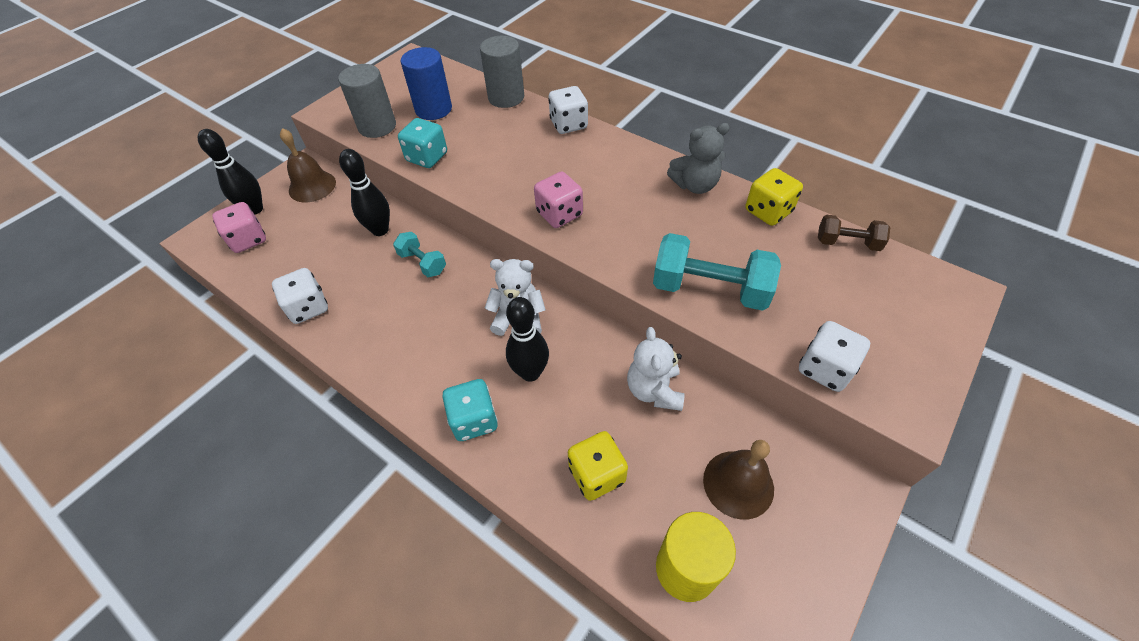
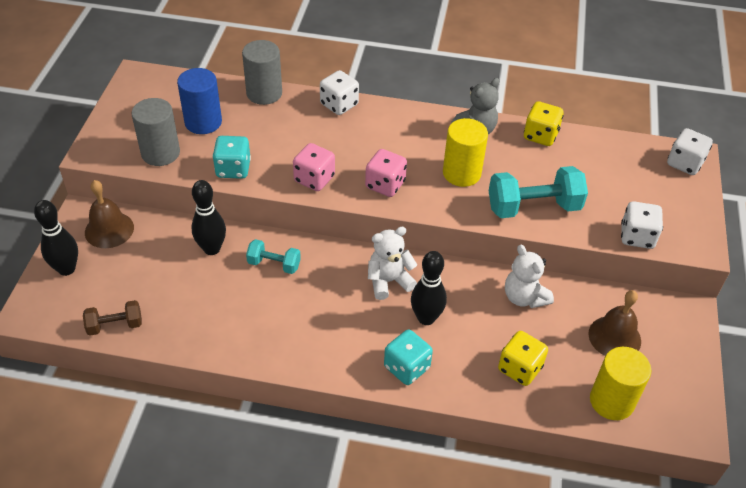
camera: 30 degrees left, 5 degrees down
(248, 240) = (86, 298): pink dice -> pink dice (314, 179)
(308, 307) = (198, 335): white dice -> white dice (684, 163)
(649, 226) = (461, 173): none -> yellow cylinder
(847, 243) = (606, 144): brown dumbbell -> brown dumbbell (115, 325)

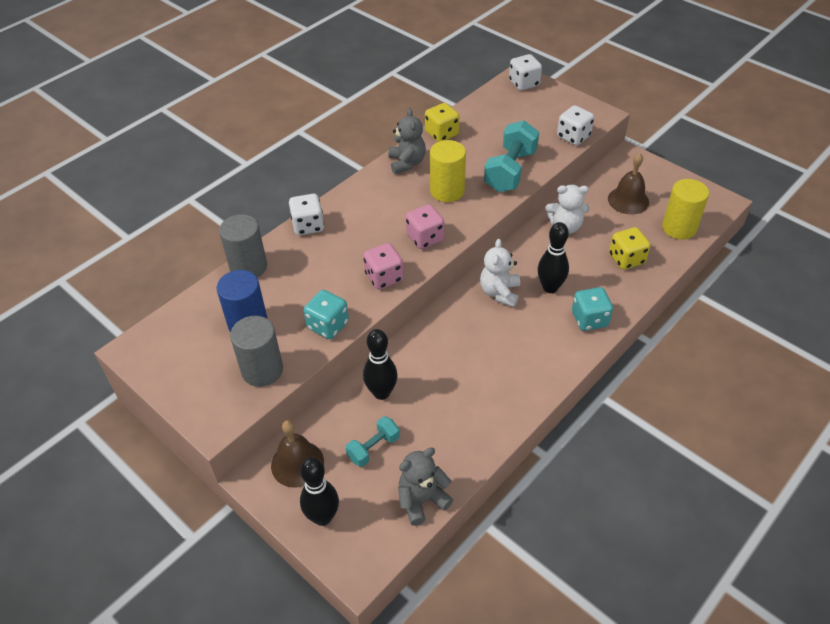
camera: 55 degrees left, 0 degrees up
(115, 325) = (422, 500): brown dumbbell -> grey teddy bear
(274, 264) = (431, 356): turquoise dumbbell -> turquoise dumbbell (373, 448)

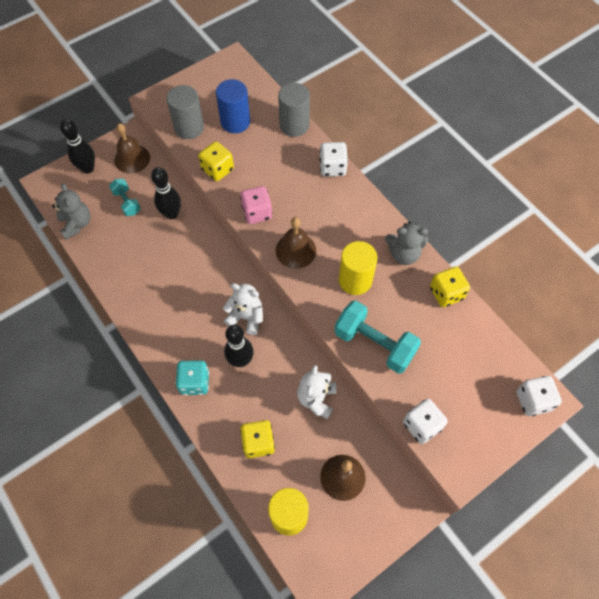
camera: 100 degrees right, 15 degrees up
(328, 325) = (217, 169): turquoise dice -> yellow dice
(425, 238) = (295, 250): pink dice -> brown bell

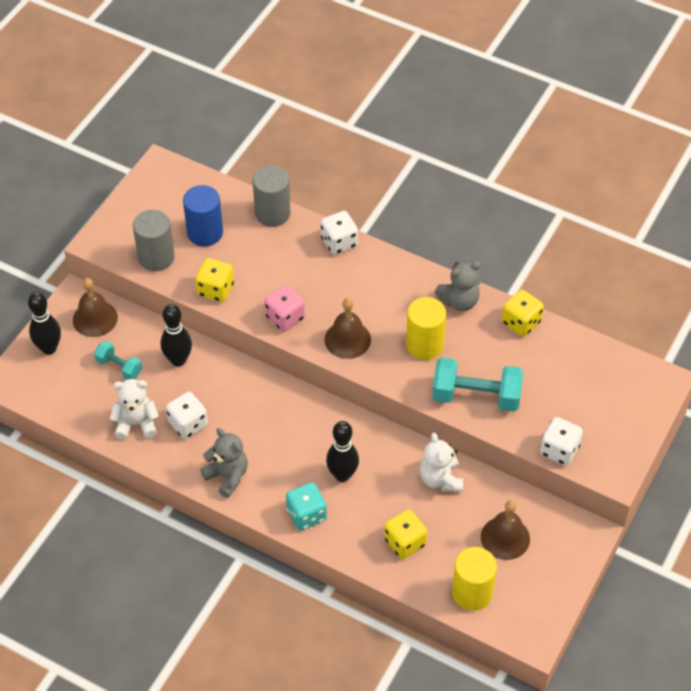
camera: 25 degrees left, 10 degrees down
(76, 224) = (75, 411): grey teddy bear -> grey teddy bear (227, 476)
(246, 317) = (323, 431): white teddy bear -> white teddy bear (136, 423)
(533, 400) = (650, 387): white dice -> white dice (188, 424)

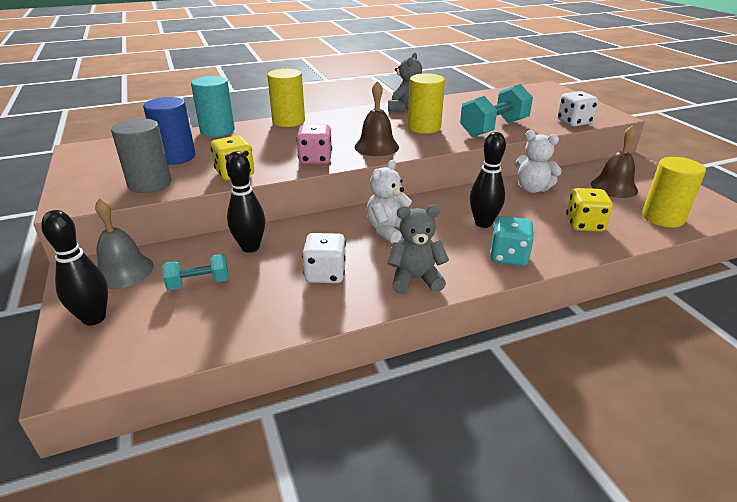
camera: 50 degrees left, 20 degrees down
(95, 318) = (123, 271): brown bell -> grey bell
(136, 423) = (278, 305): white teddy bear -> white teddy bear (388, 230)
(272, 213) = (217, 130): grey cylinder -> turquoise cylinder
(339, 242) = (288, 121): white dice -> yellow cylinder
(521, 322) = (450, 101): yellow dice -> none

